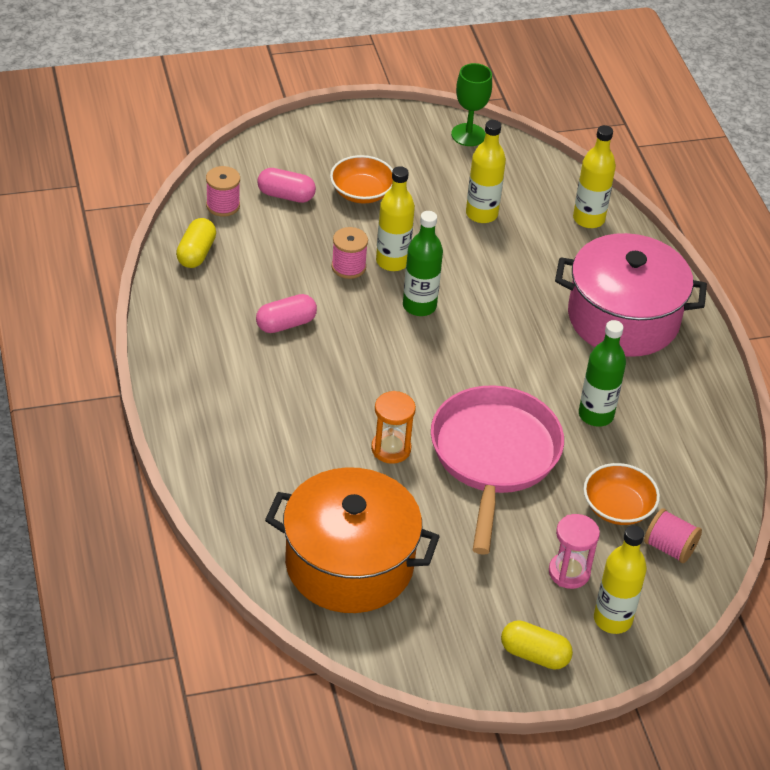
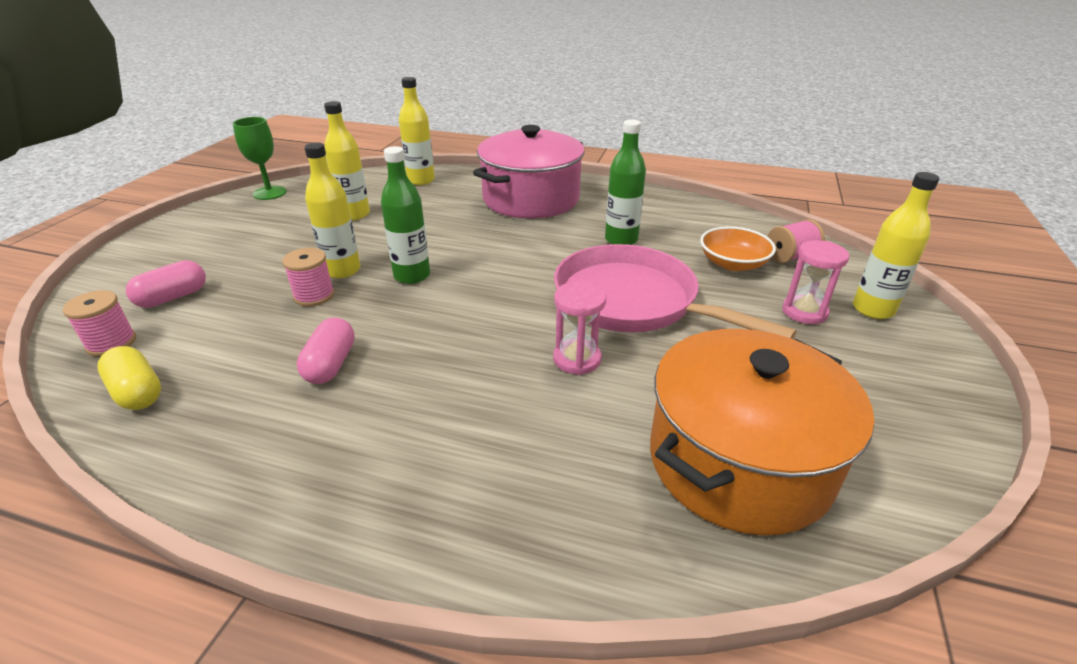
camera: 55 degrees left, 10 degrees down
(361, 192) = (242, 256): orange bowl -> none
(391, 449) = (577, 359): orange hourglass -> pink hourglass
(534, 655) = (918, 370): yellow capsule -> none

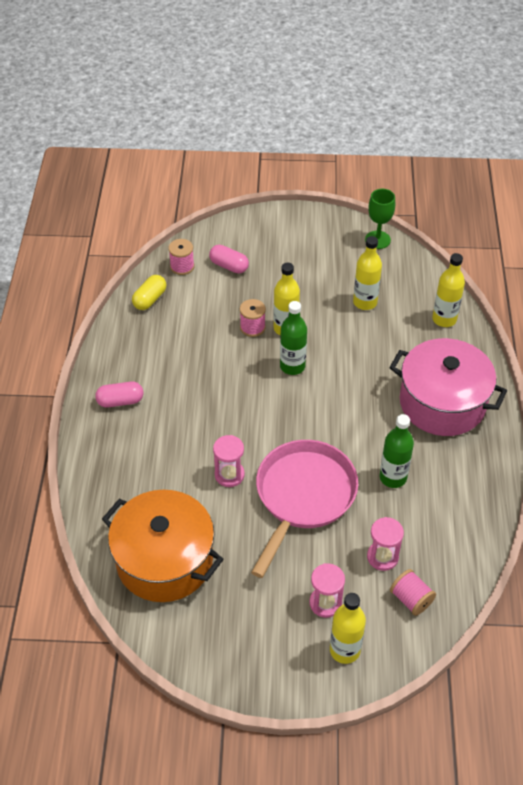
camera: 75 degrees right, 15 degrees up
(330, 364) = (191, 363): pink capsule -> pink capsule (120, 401)
(733, 263) = (382, 557): orange bowl -> pink hourglass

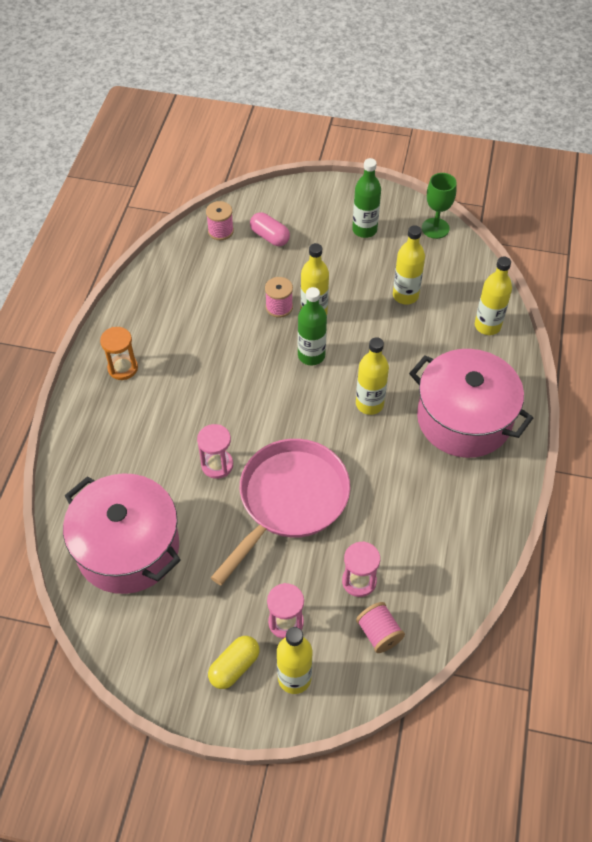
camera: 10 degrees right, 5 degrees up
(120, 401) = (123, 368): pink capsule -> orange hourglass
(150, 299) = (179, 262): yellow capsule -> yellow capsule (234, 667)
(164, 560) = (128, 548): orange pot -> pink pot
(355, 401) = (369, 404): none -> yellow bottle
(393, 477) = (390, 494): green bottle -> green bottle (364, 230)

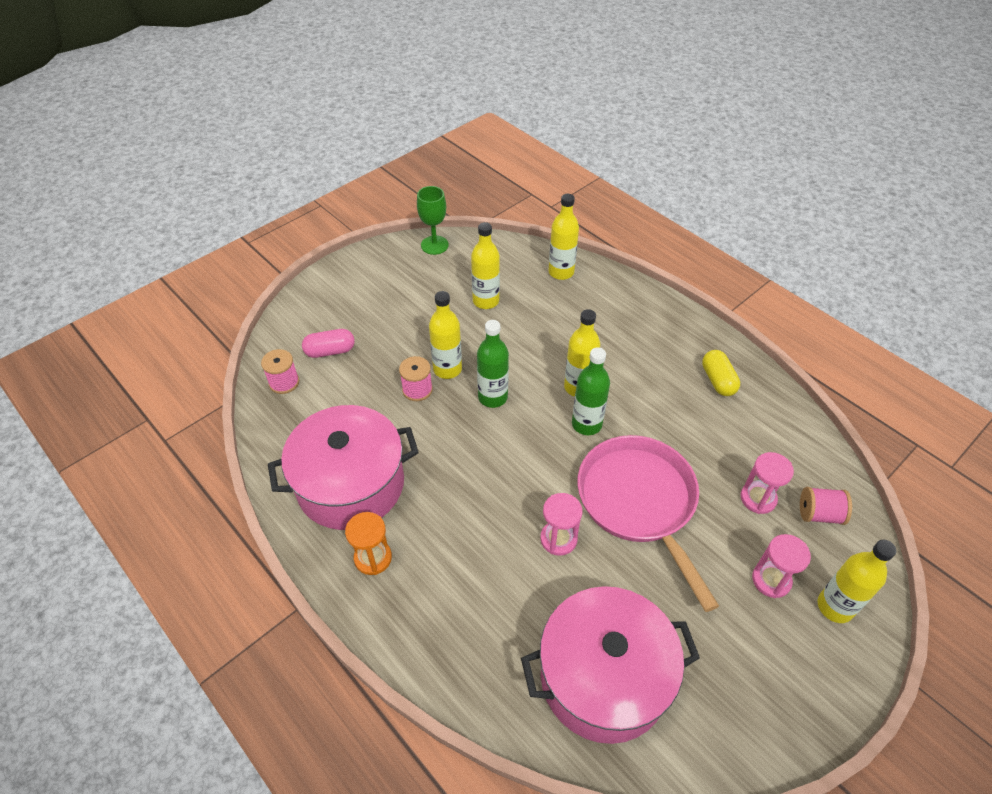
camera: 55 degrees left, 5 degrees down
(234, 667) = (799, 652): yellow capsule -> yellow capsule (718, 380)
(364, 230) = (391, 286): green bottle -> green bottle (586, 424)
(464, 419) = (640, 337): pink pot -> pink pot (350, 484)

